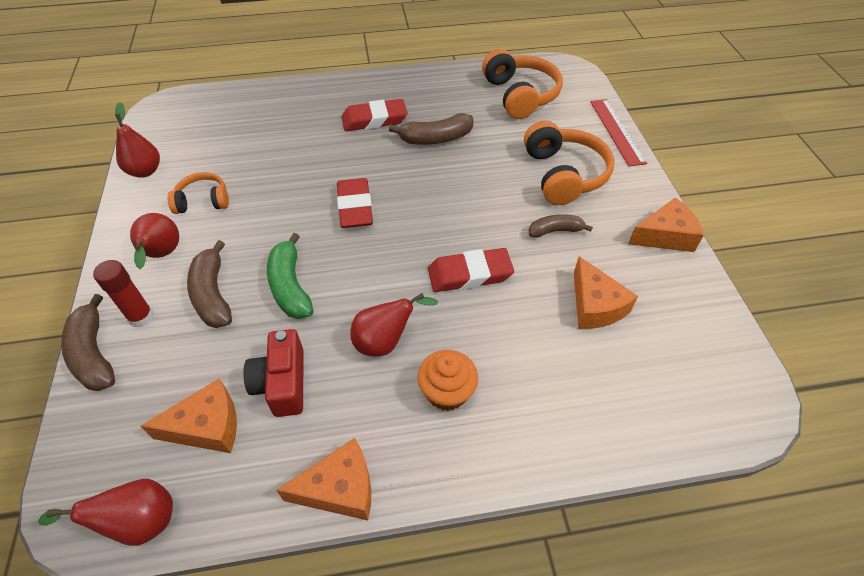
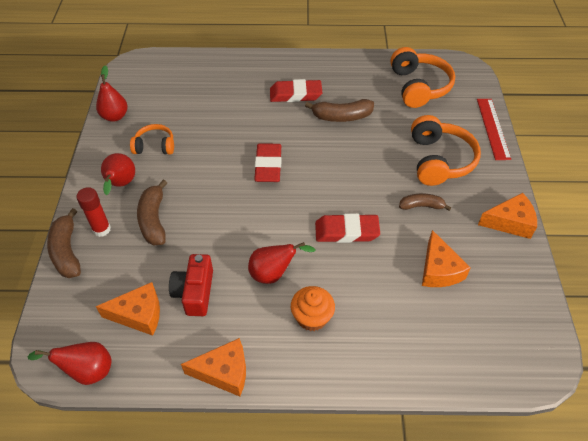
camera: 10 degrees right, 0 degrees up
(290, 286) = (210, 222): green banana -> none

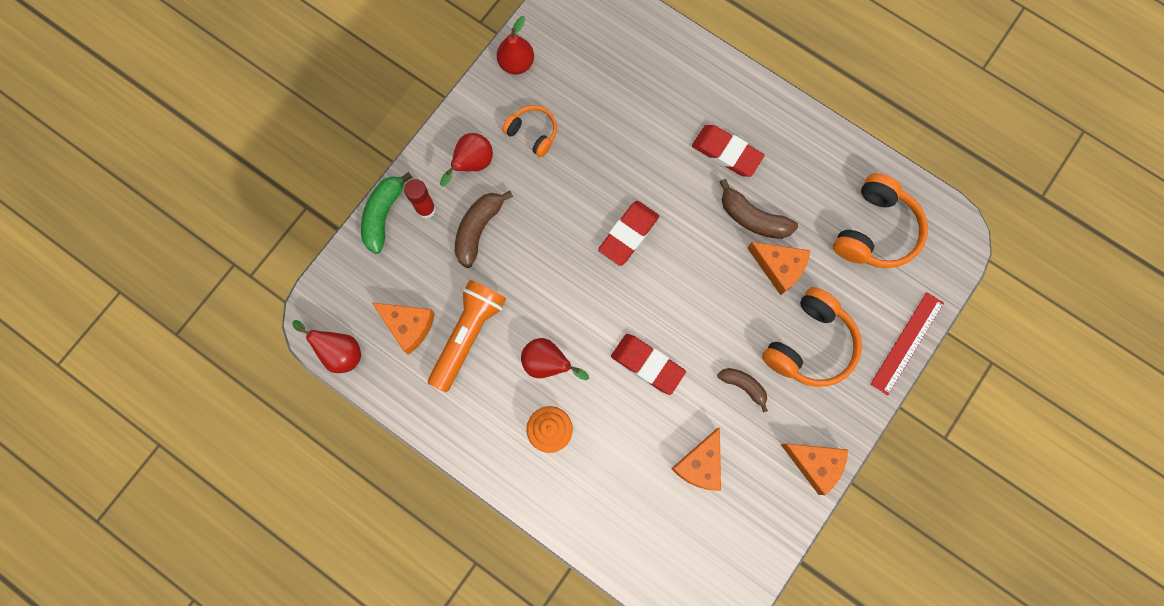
camera: 35 degrees right, 25 degrees up
(67, 251) = (383, 215): brown banana -> green banana
(195, 292) = (467, 335): red camera -> orange flashlight
(224, 372) = (444, 429): orange cheese -> orange cheese (779, 267)

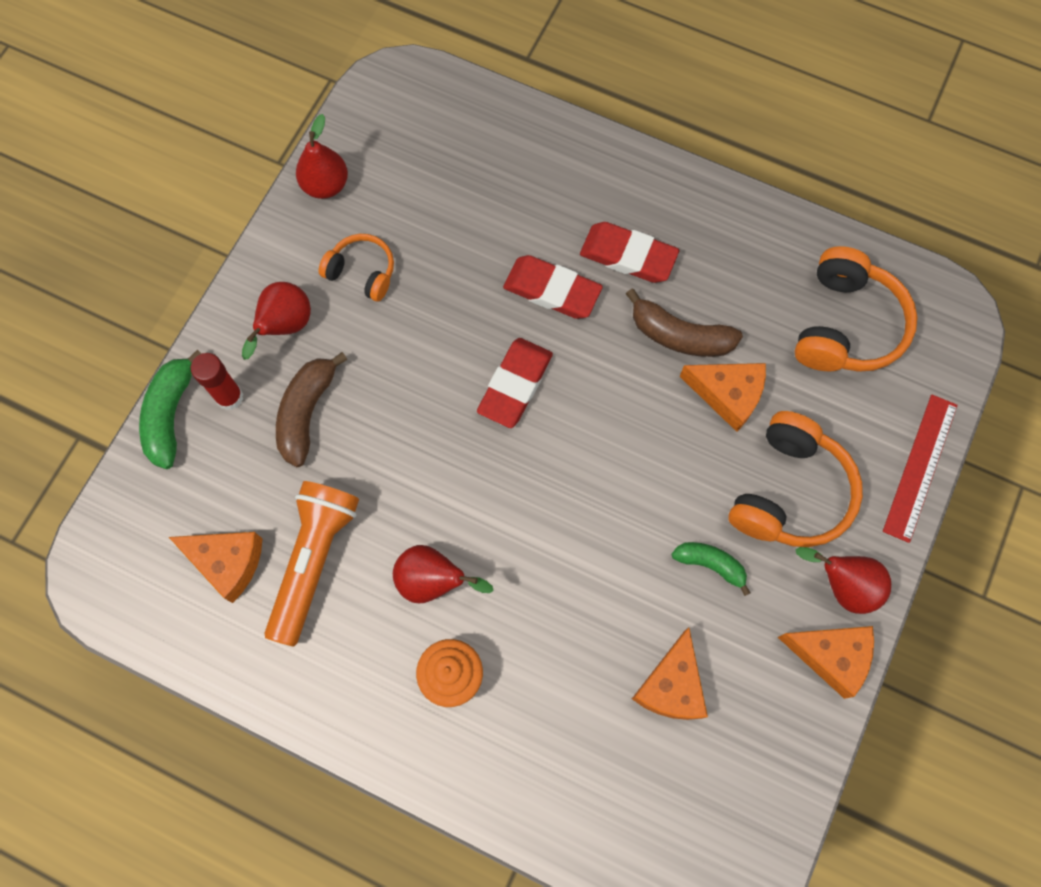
camera: 10 degrees left, 5 degrees down
(339, 352) = (133, 617): red pear -> red pear (843, 585)
(647, 365) = (572, 558): red eraser -> red eraser (552, 290)
(743, 386) = (710, 564): brown banana -> green banana

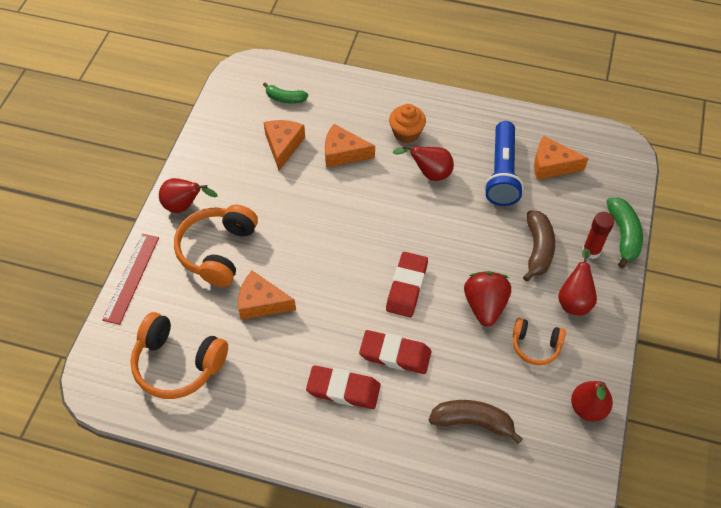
camera: 170 degrees right, 15 degrees down
(313, 561) = (502, 173): orange flashlight -> blue flashlight
(412, 338) = (485, 305): none -> red strawberry
(679, 335) = (298, 337): brown banana -> brown banana (472, 422)
(710, 564) = (265, 205): green banana -> green banana (285, 98)
(830, 656) = (193, 171): orange cheese -> orange cheese (343, 153)
(846, 325) = (178, 363): orange headphones -> orange headphones turned 75 degrees counterclockwise

